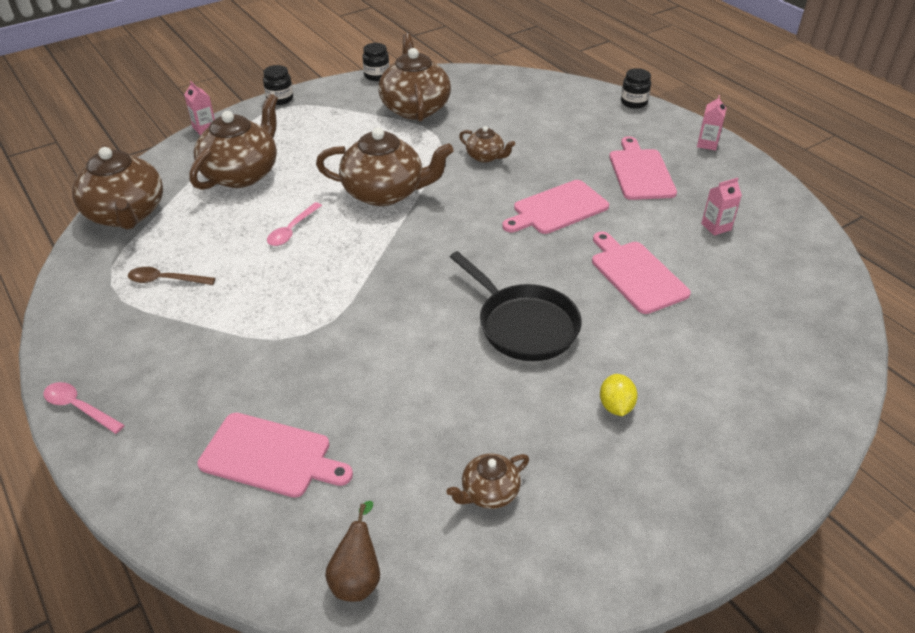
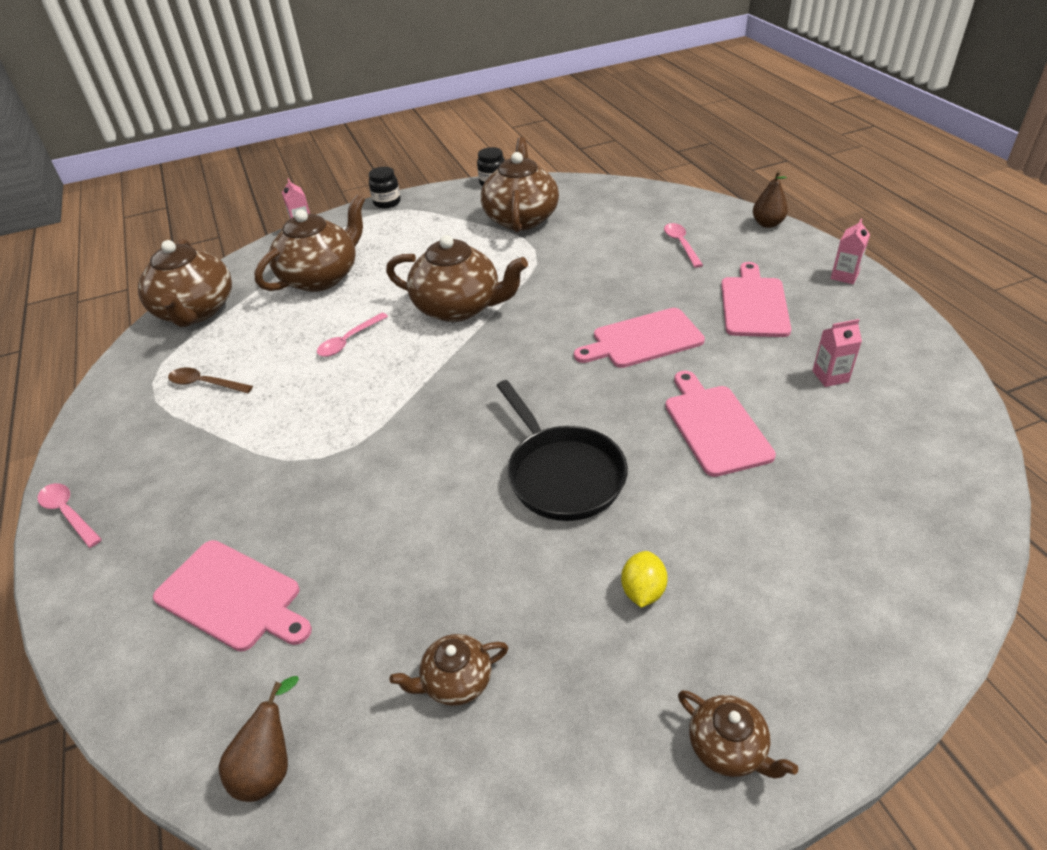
camera: 15 degrees right, 0 degrees up
(485, 157) = (580, 275): brown teapot -> brown teapot (728, 747)
(565, 124) = (681, 244): none -> pink spoon
(633, 102) = (767, 224): black jar -> brown pear

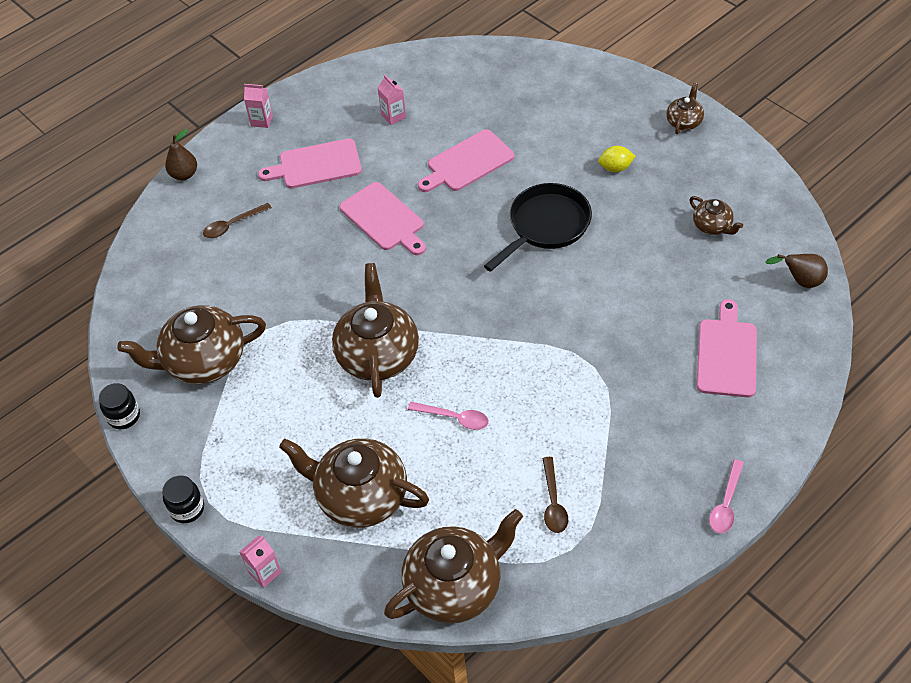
camera: 110 degrees left, 10 degrees up
(681, 244) = (233, 225): pink spoon -> brown spoon

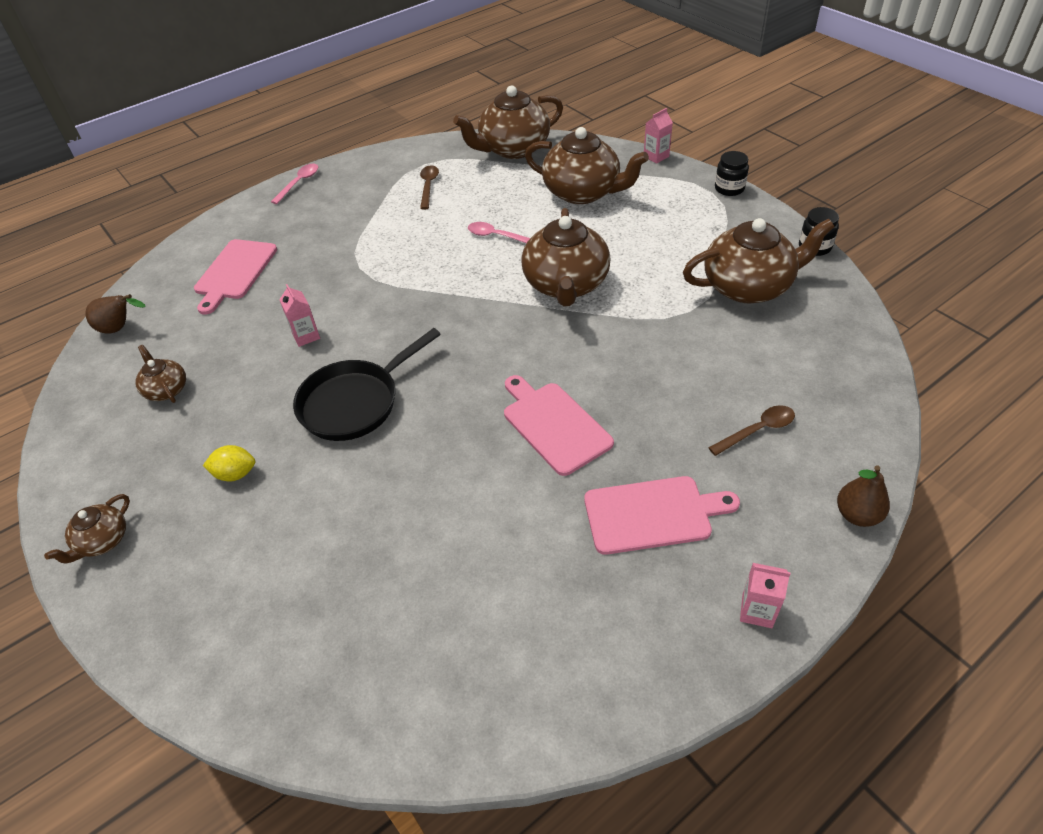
camera: 175 degrees left, 5 degrees down
(393, 116) = (531, 597): pink carton -> pink carton (306, 336)
(467, 162) = (430, 499): pink cutting board -> none

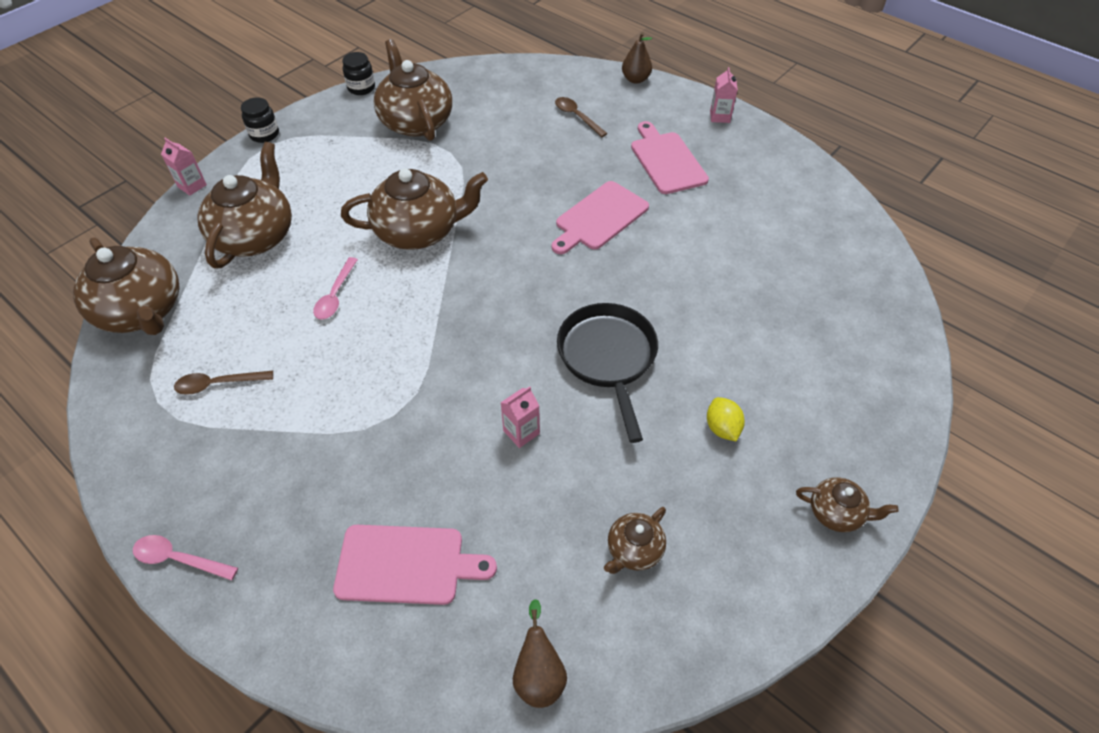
camera: 105 degrees left, 5 degrees up
(355, 402) = (608, 358): black pan -> black pan turned 135 degrees counterclockwise

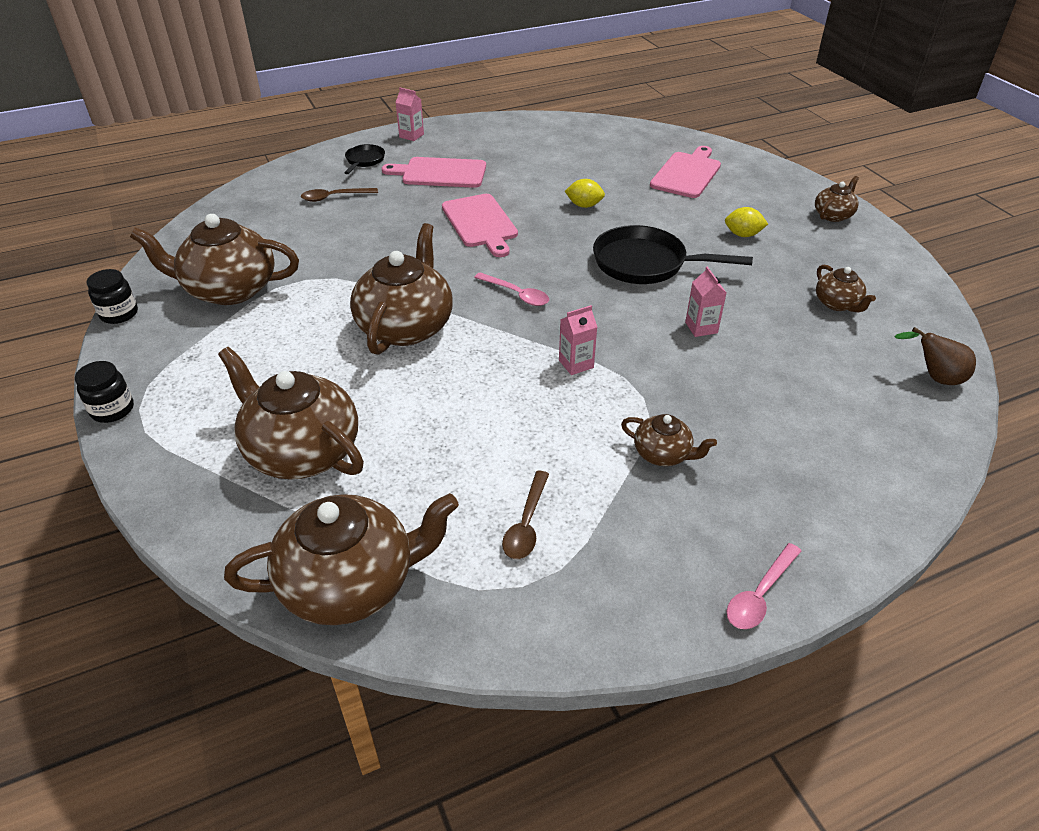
camera: 65 degrees left, 10 degrees down
(192, 186) = (143, 496): pink carton -> pink carton (576, 364)
(324, 449) = (663, 454): none -> brown teapot
(335, 295) = (454, 404): pink spoon -> pink spoon (516, 294)
(406, 565) = (816, 426): pink cutting board -> pink cutting board (687, 174)
(635, 79) = (317, 156): brown pear -> none
(650, 108) = (364, 161): none -> black pan
(685, 278) = (584, 205): none -> yellow lemon

